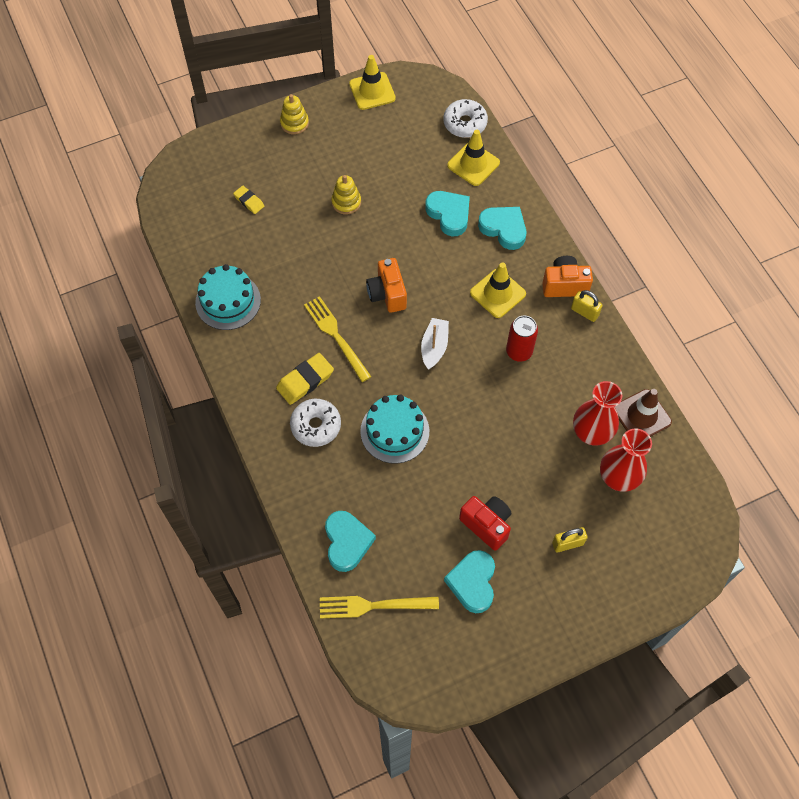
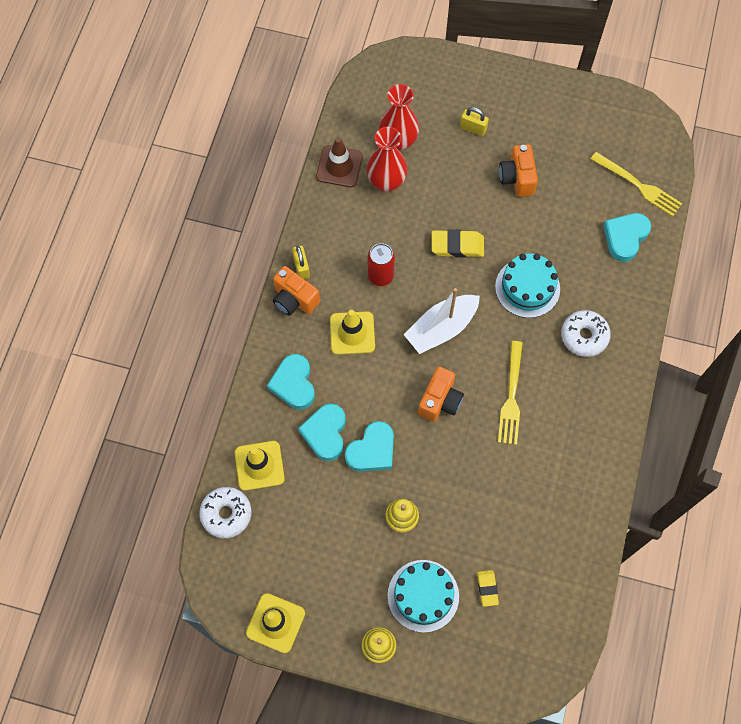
camera: 140 degrees left, 5 degrees up
(228, 301) = (578, 498): turquoise cake -> turquoise cake (423, 595)
(305, 381) = (565, 378): yellow eraser -> yellow eraser (457, 246)
(434, 347) = (441, 328): white boat -> white boat, size x1.52
(472, 582) = (559, 151): turquoise heart -> turquoise heart (372, 450)
(486, 525) = (517, 178): red camera -> orange camera

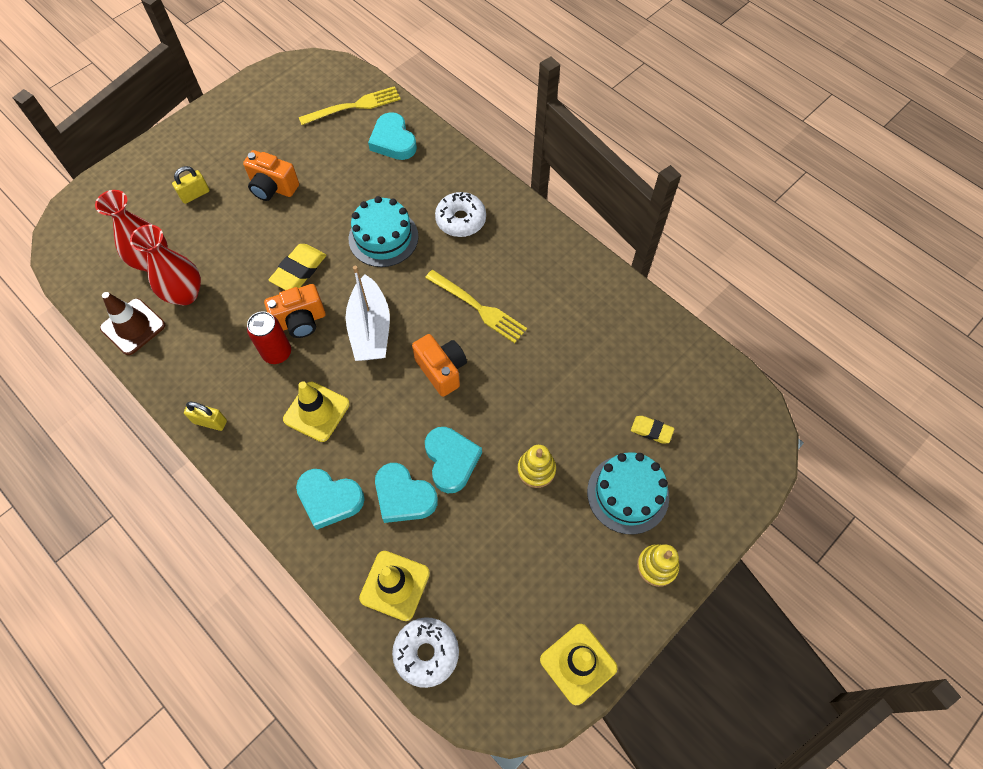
camera: 60 degrees left, 5 degrees down
(294, 299) = (239, 448): orange camera -> orange camera (301, 321)

